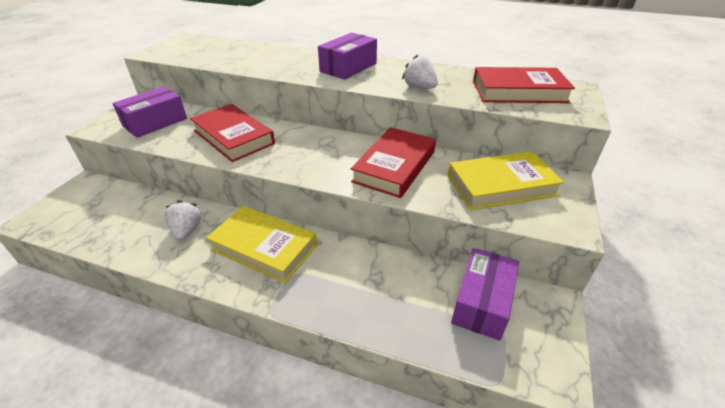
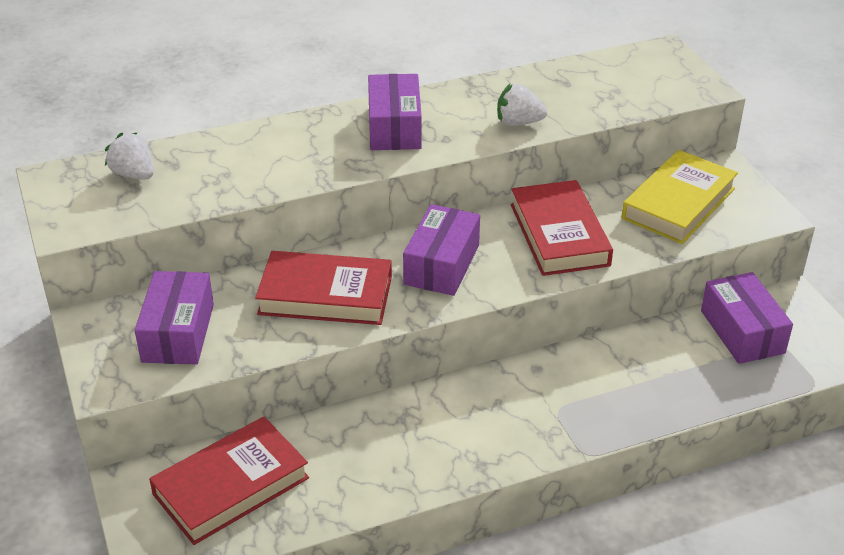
camera: 40 degrees left, 0 degrees up
(186, 230) = (379, 444): white strawberry -> white strawberry (134, 175)
(264, 247) = (491, 406): yellow book -> none
(307, 150) = (441, 265): none -> purple box
(518, 91) = (620, 82): red book -> red book (231, 486)

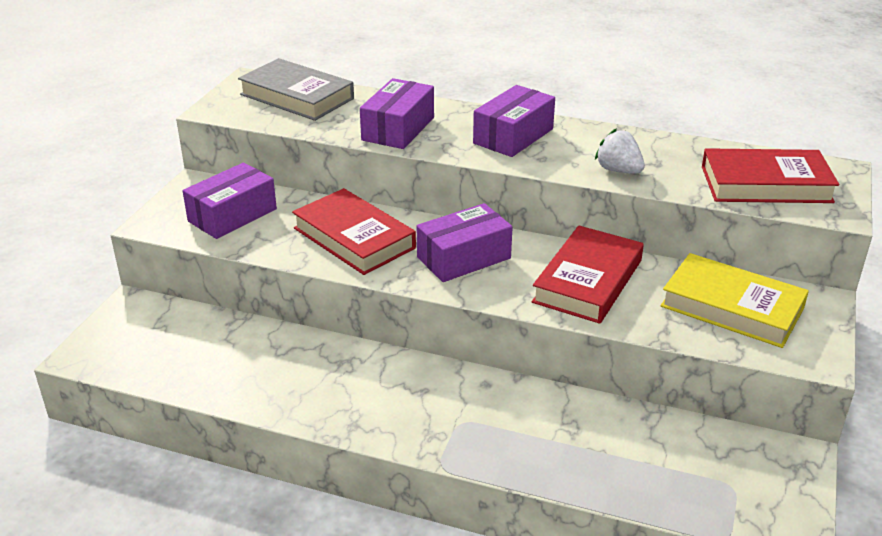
camera: 40 degrees right, 5 degrees down
(134, 175) = (297, 96): white strawberry -> grey book
(231, 486) = (180, 340): red book -> red book (765, 184)
(678, 203) = (732, 307): yellow book -> yellow book turned 45 degrees clockwise
(742, 332) = (708, 455): purple box -> purple box (398, 129)

